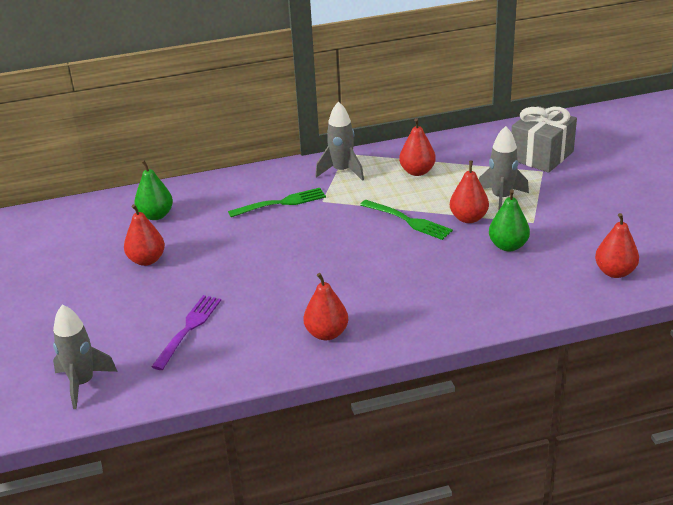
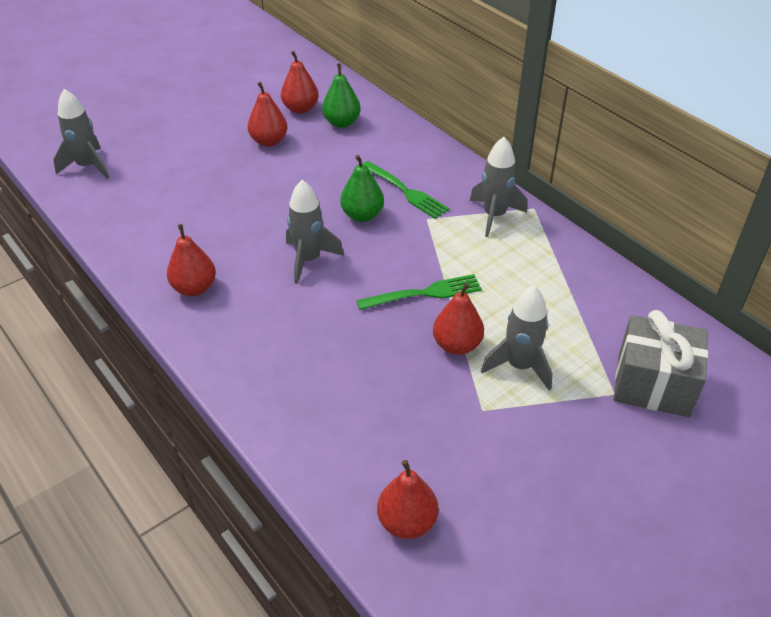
camera: 65 degrees right, 10 degrees up
(188, 329) = (174, 198): purple fork -> none
(332, 266) = (309, 260): none -> grey rocket
(407, 220) = (423, 294): green fork -> green fork turned 120 degrees counterclockwise
(417, 171) = (533, 275): red pear -> red pear (300, 109)
(508, 246) = (415, 396): green pear -> green pear (362, 215)

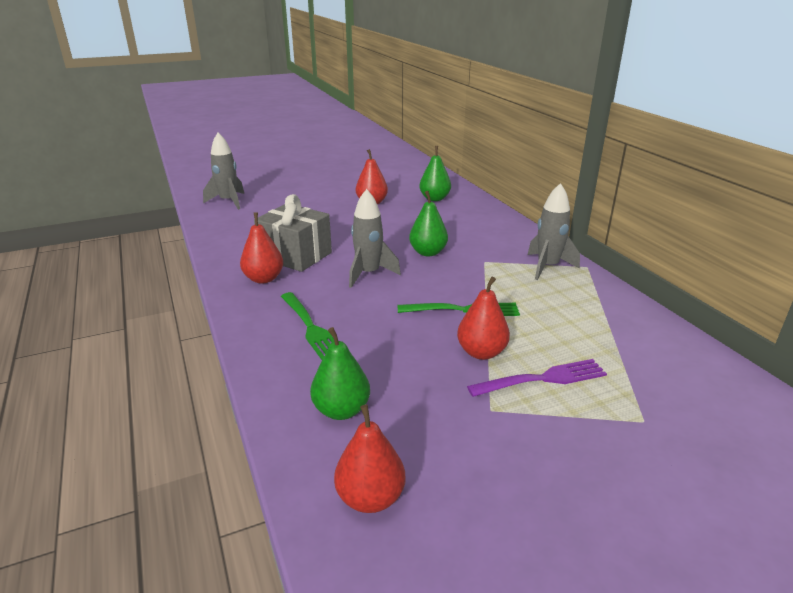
camera: 15 degrees right, 15 degrees down
(300, 109) = (405, 188): red pear -> none
(348, 440) = (341, 410): none -> green pear
(405, 191) = (471, 242): green fork -> green fork (310, 327)
(519, 366) = (542, 379): grey rocket -> purple fork
(653, 384) = (692, 420): grey gift -> grey gift (295, 255)

